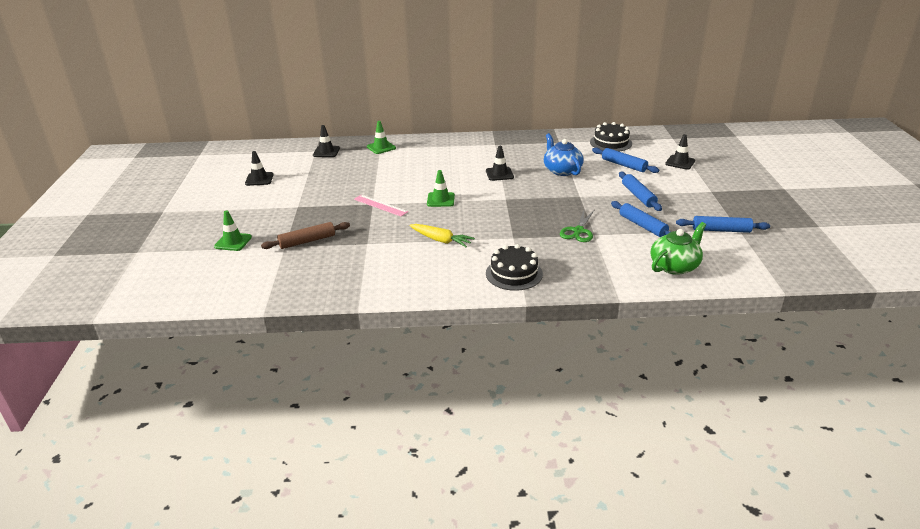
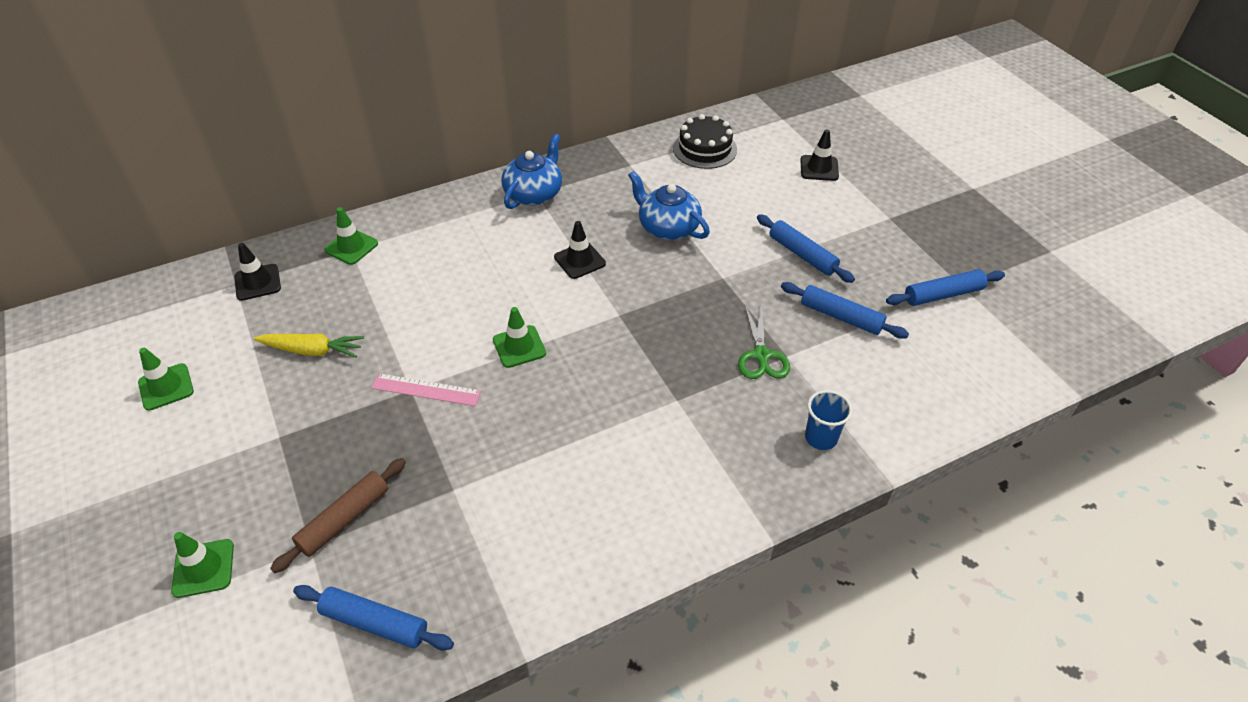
camera: 25 degrees left, 15 degrees up
(259, 179) = (166, 387): black traffic cone -> green traffic cone
(441, 240) = (570, 442): yellow carrot -> yellow carrot (312, 350)
(493, 144) = (534, 194): none -> blue teapot
(514, 273) = (721, 481): black cake -> none
(588, 271) = (821, 438): none -> blue cup
(623, 165) = (748, 193): blue rolling pin -> blue rolling pin (374, 623)
(675, 266) = (925, 388): green teapot -> none

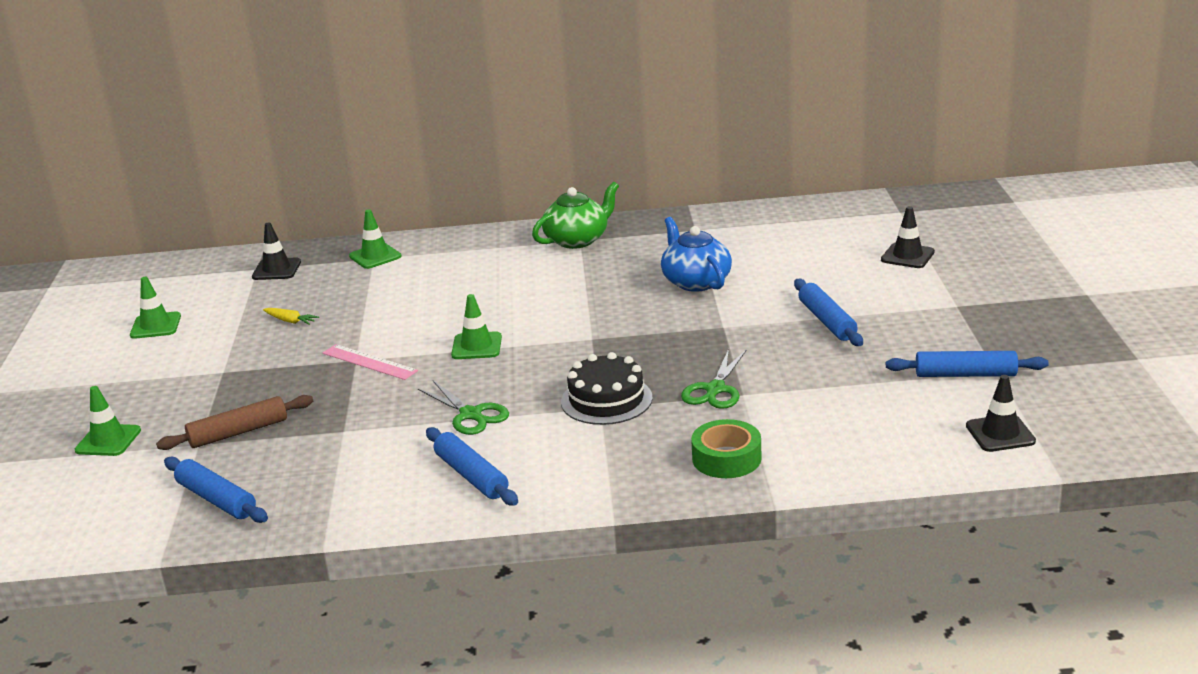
camera: 25 degrees right, 20 degrees down
(312, 350) = (290, 321): yellow carrot -> yellow carrot, size x0.60
(534, 194) = (577, 240): blue teapot -> green teapot
(566, 438) = (471, 415): none -> green scissors
(579, 260) = (584, 294): black traffic cone -> black traffic cone (1000, 434)
(705, 149) = (788, 226): black cake -> black cake (606, 400)
(821, 438) = (726, 458): blue cup -> green tape
(841, 317) = (829, 374): blue rolling pin -> blue rolling pin (471, 476)

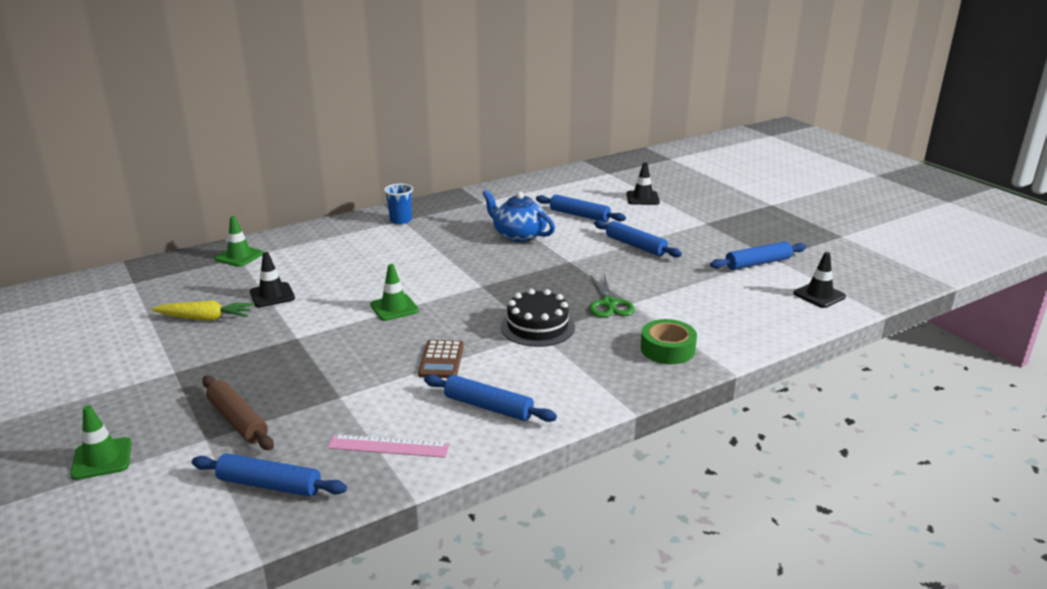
camera: 30 degrees left, 0 degrees up
(155, 326) = (67, 346): green traffic cone -> none
(238, 432) = (238, 420): brown rolling pin -> brown rolling pin turned 75 degrees counterclockwise
(276, 269) = (154, 280): black traffic cone -> black traffic cone (272, 295)
(290, 321) = (205, 318): yellow carrot -> yellow carrot, size x1.67
(369, 362) = (311, 337): pink ruler -> pink ruler (388, 446)
(471, 415) = (441, 360): green scissors -> brown calculator
(577, 240) = (400, 220): green teapot -> blue cup
(798, 267) = (579, 215): none -> blue rolling pin

